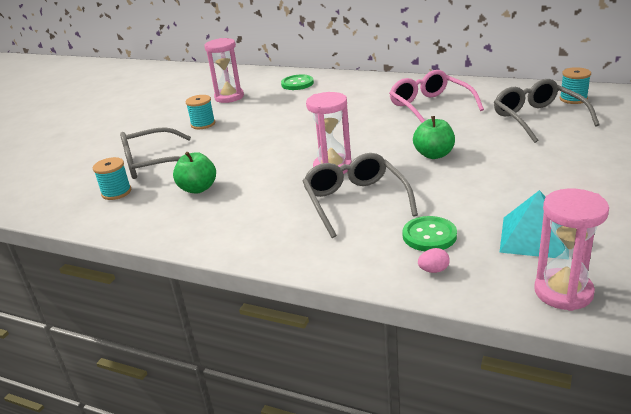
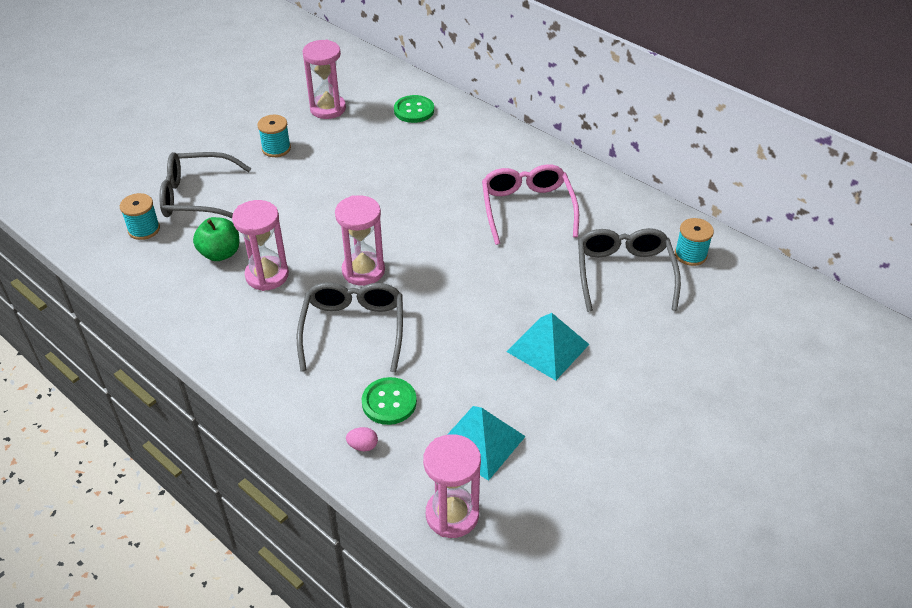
camera: 15 degrees right, 15 degrees up
(250, 190) = (267, 275): none -> pink hourglass
(434, 155) = (474, 290): green apple -> none
(526, 169) = (548, 347): none -> turquoise pyramid

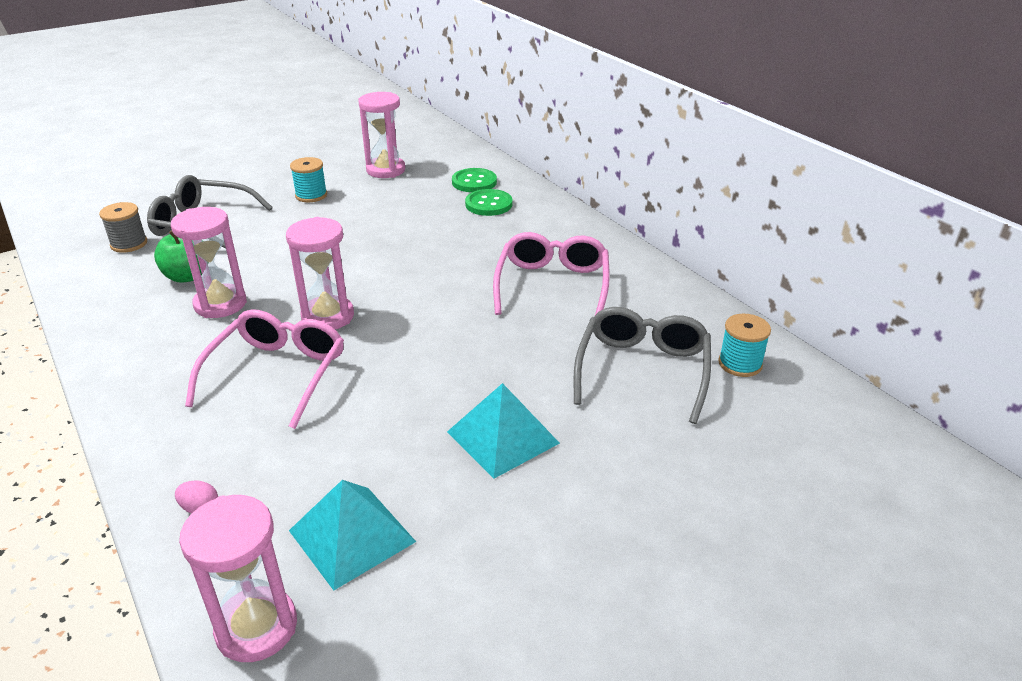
camera: 15 degrees right, 10 degrees down
(144, 229) = (129, 244): turquoise spool -> grey spool
(353, 329) = (277, 374): grey glasses -> pink glasses
(389, 402) = (266, 462): green button -> green button (488, 204)

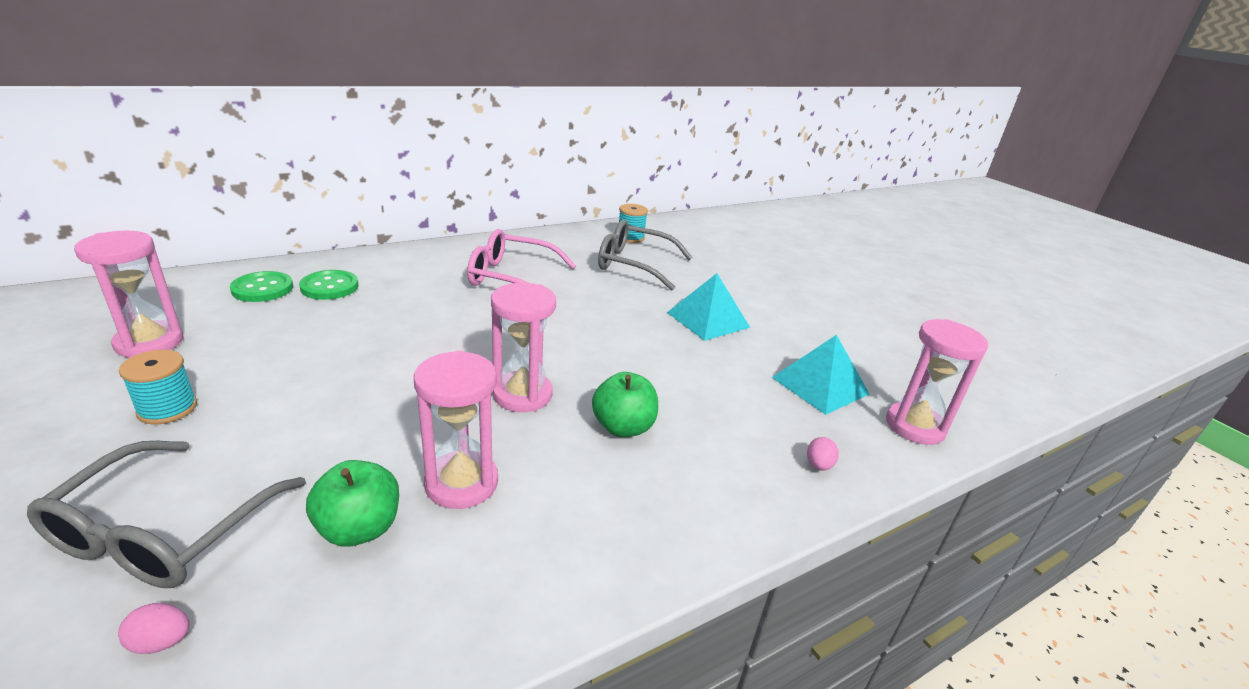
camera: 90 degrees left, 5 degrees down
(129, 244) = (161, 642): grey spool -> pink egg
(277, 374) = (623, 427): pink glasses -> green apple

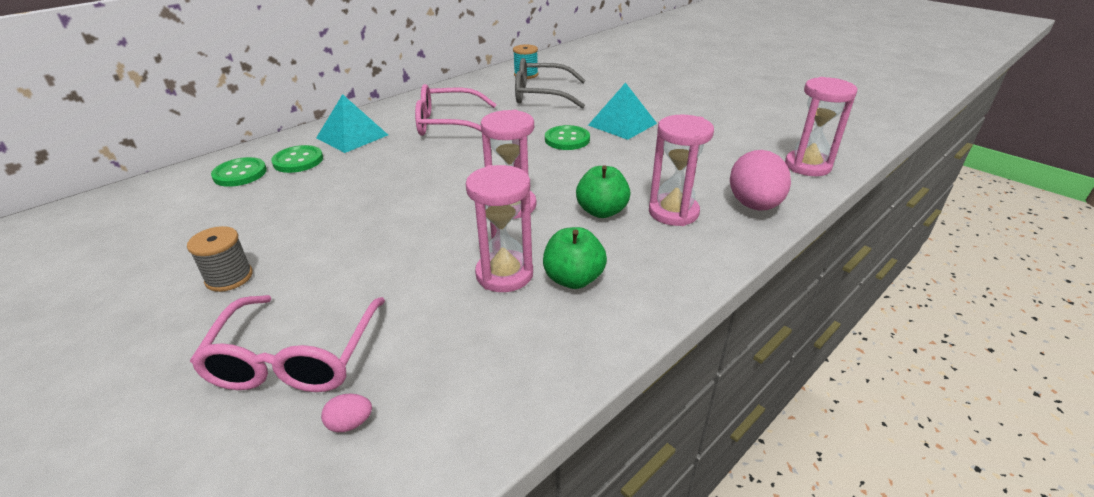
camera: 10 degrees left, 5 degrees up
(149, 343) = (172, 234): pink hourglass -> pink hourglass (673, 212)
(164, 531) = (295, 358): grey glasses -> pink glasses
(167, 409) = (229, 277): turquoise spool -> grey spool
(359, 528) = (447, 320): green apple -> green apple (573, 279)
(633, 325) = (567, 139): none -> green button
(818, 465) = (754, 205): pink egg -> pink egg, size x2.40
(820, 385) = (729, 153): turquoise pyramid -> turquoise pyramid (352, 136)

